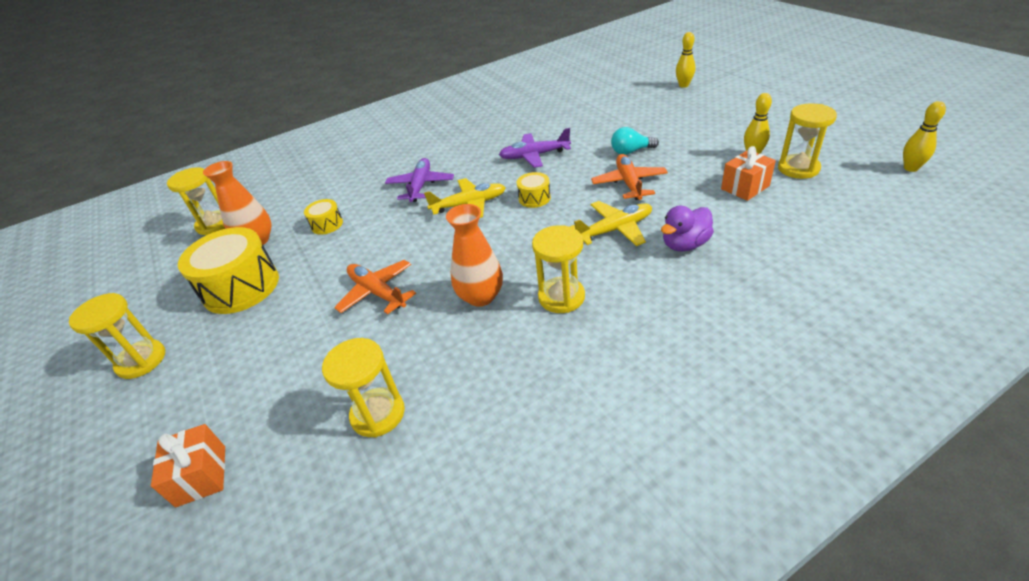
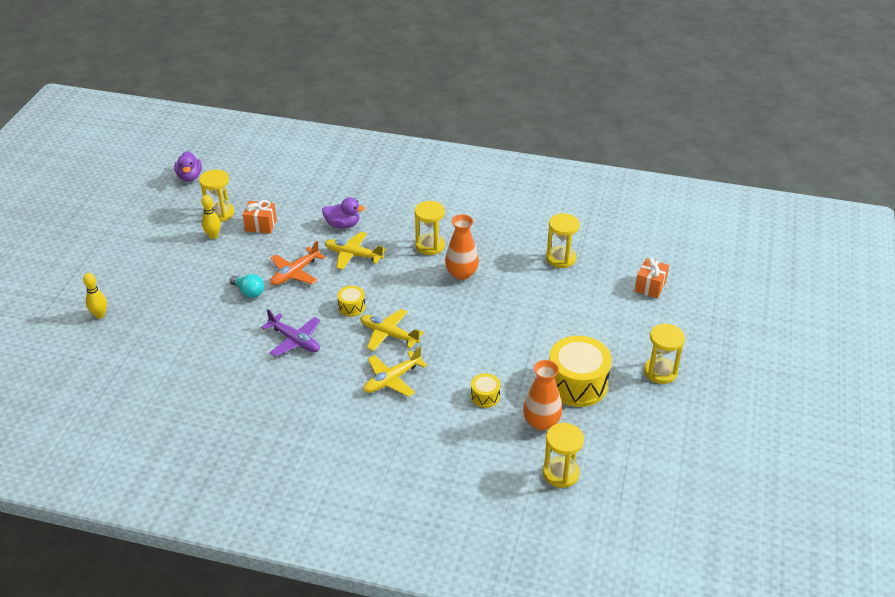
camera: 140 degrees left, 0 degrees up
(377, 292) = (506, 316): orange plane -> none
(420, 186) = (392, 379): purple plane -> yellow plane
(910, 168) = (190, 177): yellow bowling pin -> purple duck

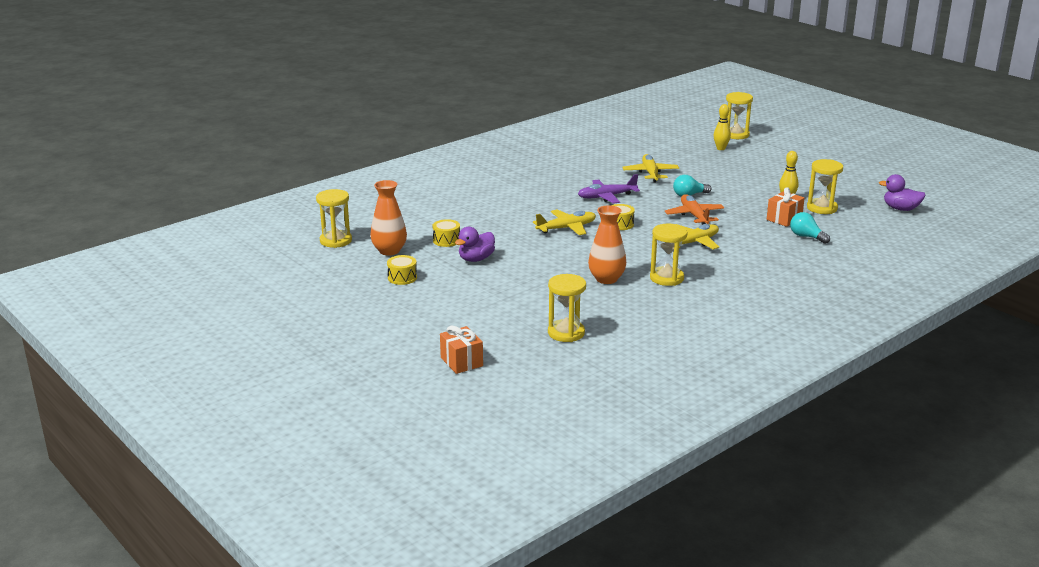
camera: 125 degrees right, 15 degrees down
(289, 205) = (806, 237): none -> turquoise light bulb
(343, 225) = (746, 250): purple duck -> purple duck (476, 259)
(392, 379) = (514, 216): yellow plane -> yellow plane (650, 173)
(577, 384) = (402, 278): yellow drum -> yellow drum, size x0.48
(660, 372) = (356, 317): yellow hourglass -> yellow hourglass (736, 135)

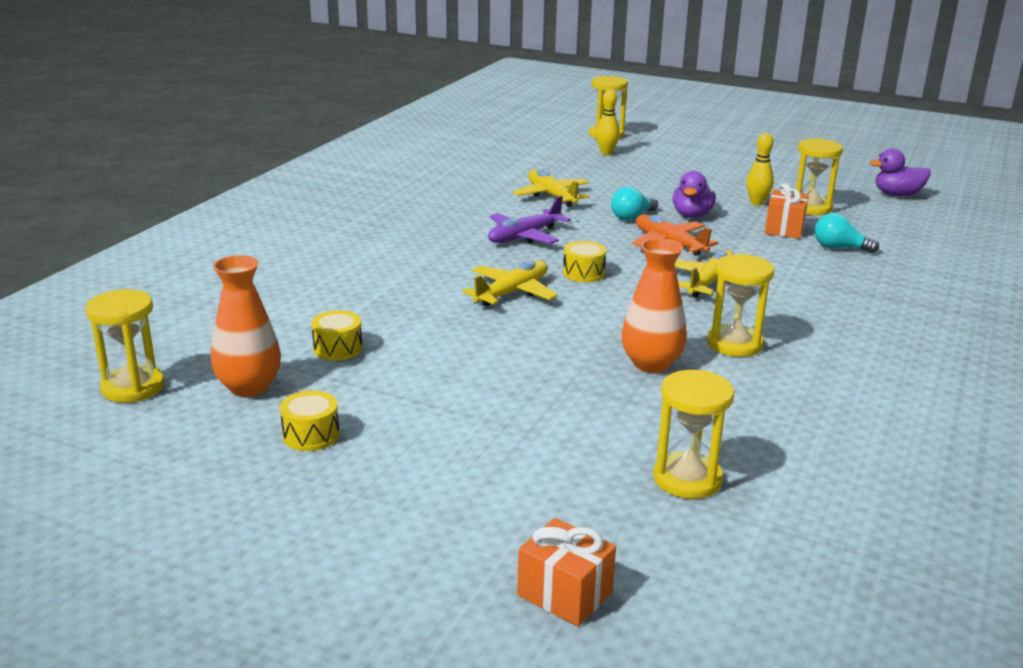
camera: 25 degrees left, 0 degrees up
(476, 259) = (415, 372): purple duck -> purple duck (691, 215)

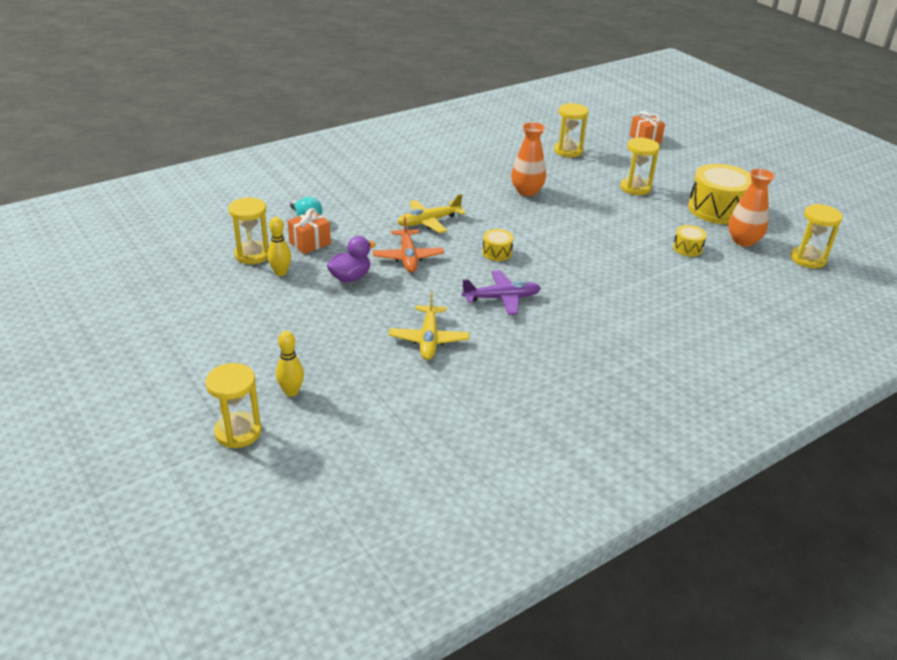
camera: 150 degrees left, 10 degrees up
(311, 435) = (717, 209): yellow drum -> yellow drum, size x2.10
(512, 292) = (557, 253): yellow plane -> none
(632, 217) = (397, 291): turquoise light bulb -> none
(734, 344) = (471, 187): yellow hourglass -> yellow hourglass (635, 188)
(897, 195) = (164, 245): purple duck -> none

